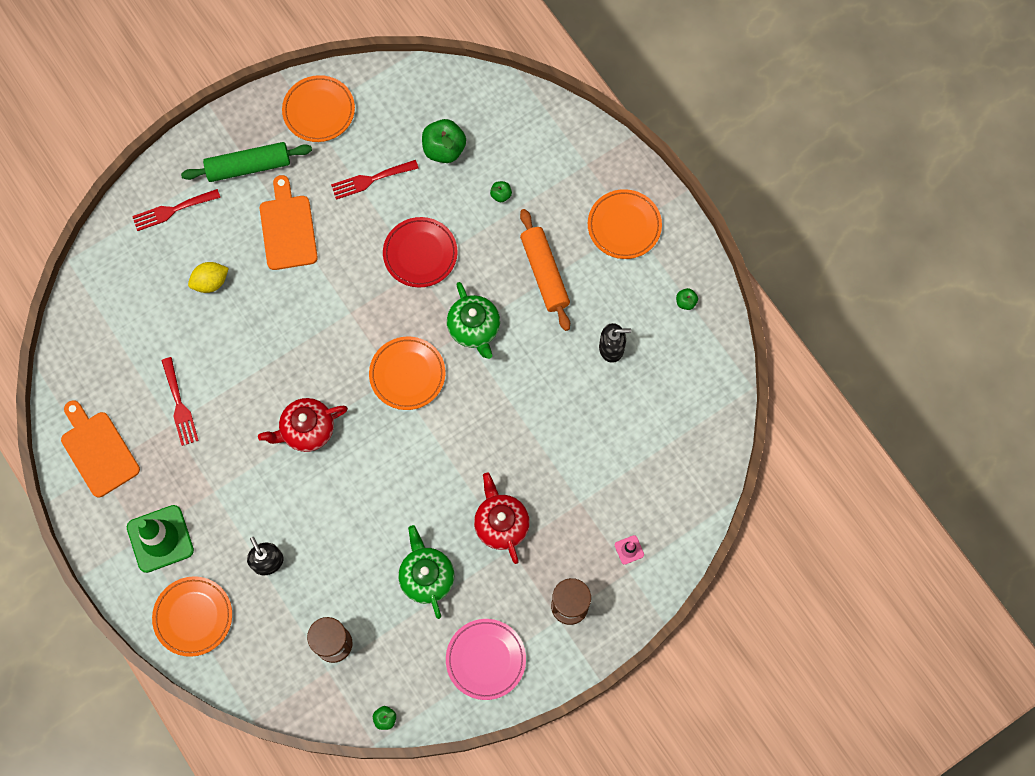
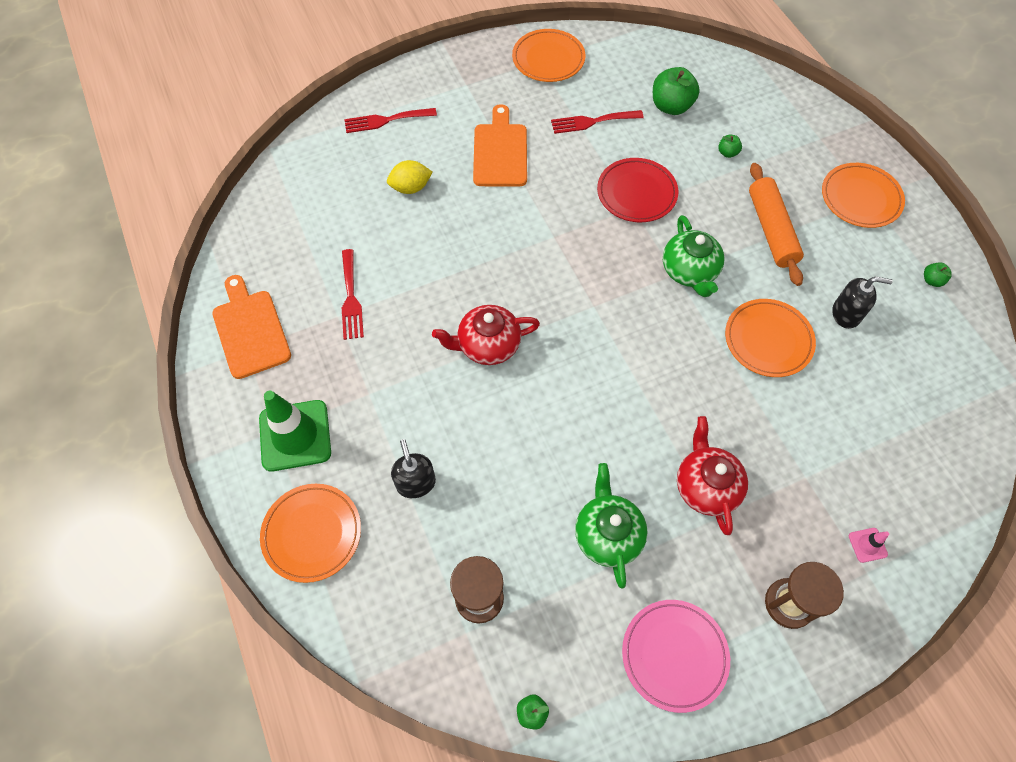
camera: 10 degrees right, 10 degrees down
(248, 166) = (470, 94): green rolling pin -> none
(407, 374) = (609, 306): orange plate -> orange plate (768, 340)

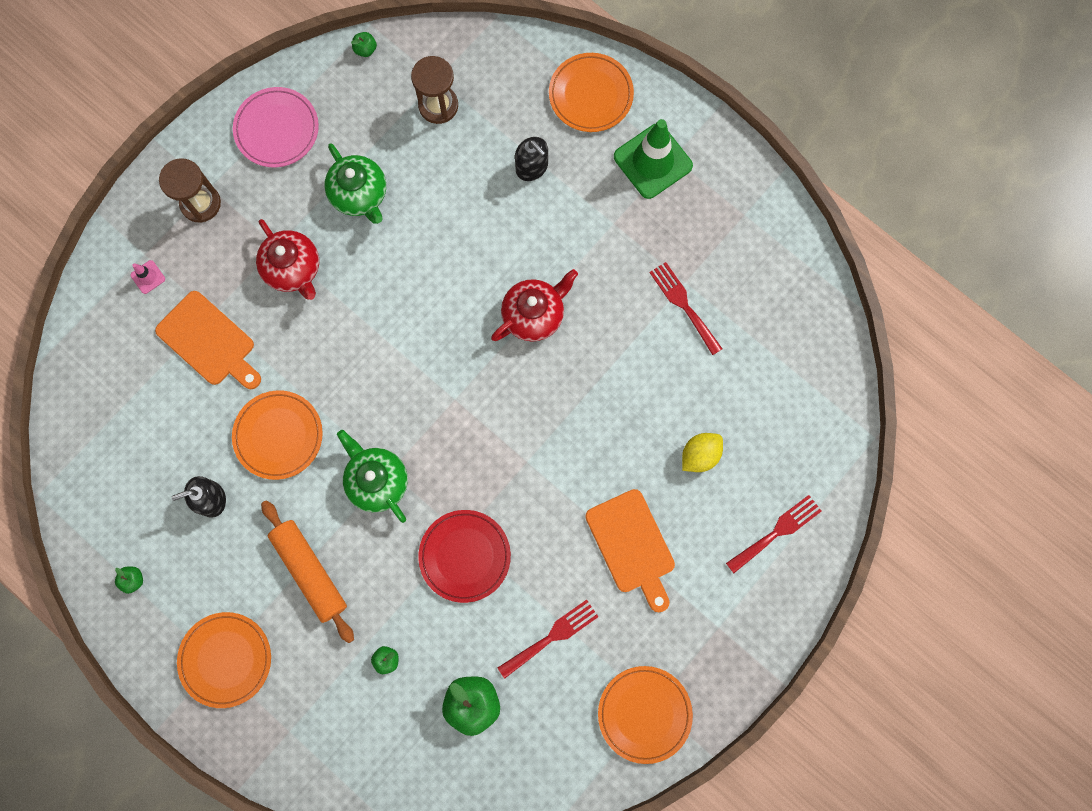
camera: 155 degrees right, 15 degrees up
(250, 330) = (753, 234): orange cutting board -> orange cutting board (209, 341)

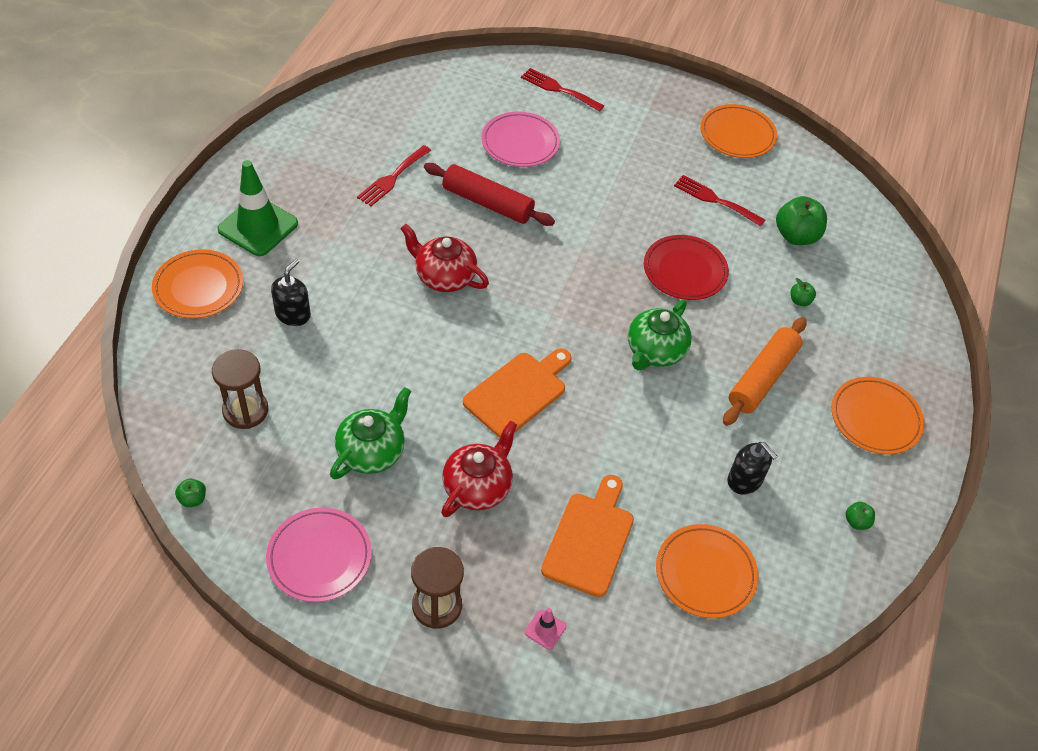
camera: 115 degrees left, 25 degrees down
(278, 435) = (654, 443): orange plate -> orange plate (705, 573)
(620, 389) = (487, 203): none -> red rolling pin
(632, 546) = (615, 168): orange cutting board -> orange cutting board (518, 392)
(699, 455) = (520, 143): yellow lemon -> pink plate

